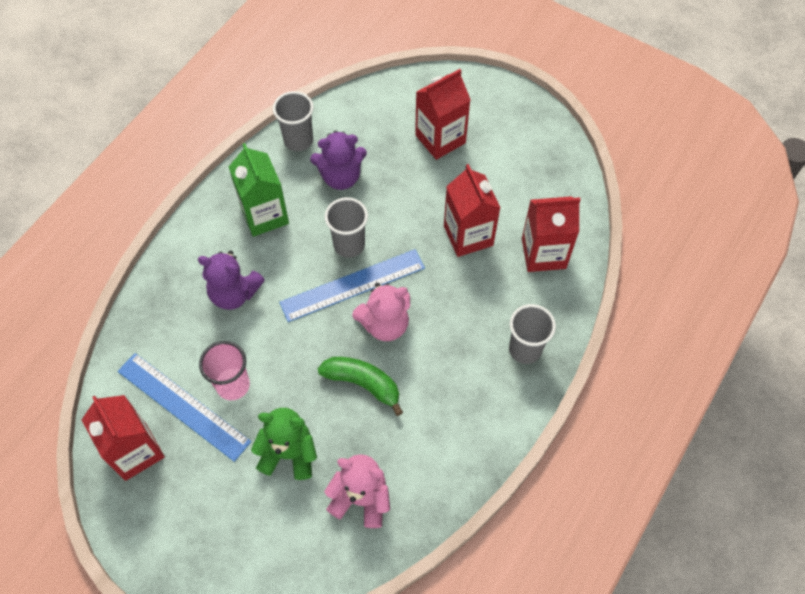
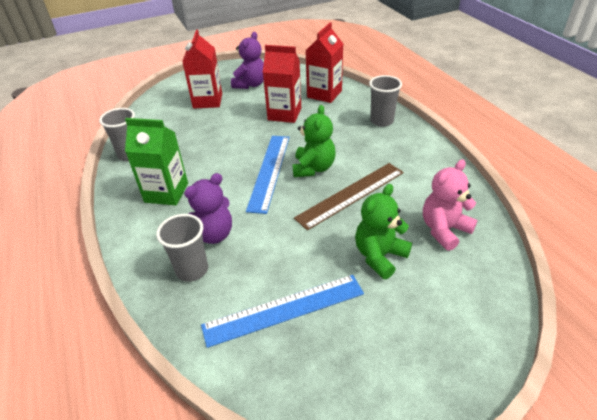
camera: 55 degrees left, 20 degrees down
(135, 451) = (302, 368): red carton -> none
(233, 385) = (292, 267): pink cup -> none
(341, 177) = (182, 147): purple teddy bear -> purple teddy bear (250, 84)
(349, 245) = (237, 162): grey cup -> grey cup (192, 270)
(363, 384) = (350, 194): green banana -> brown ruler
(385, 324) = (313, 168): pink teddy bear -> green teddy bear

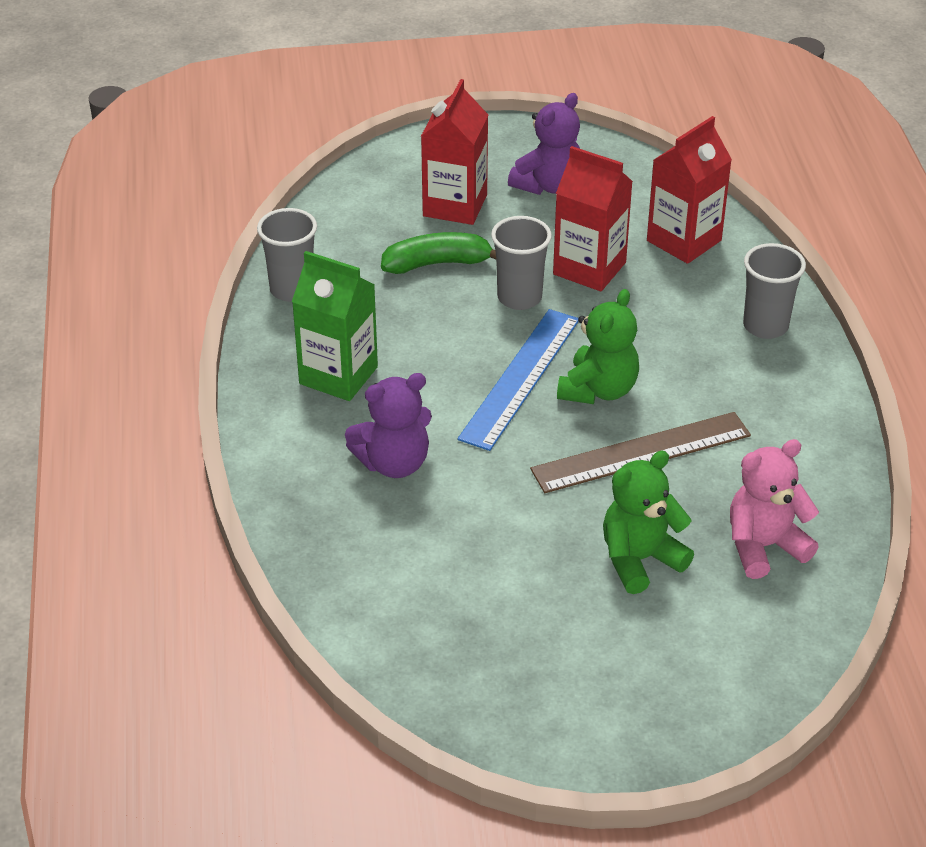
camera: 15 degrees right, 0 degrees up
(192, 270) = (350, 509): grey cup -> grey cup (519, 297)
(206, 127) = (437, 263): none -> green banana
(284, 310) = (466, 597): blue ruler -> none

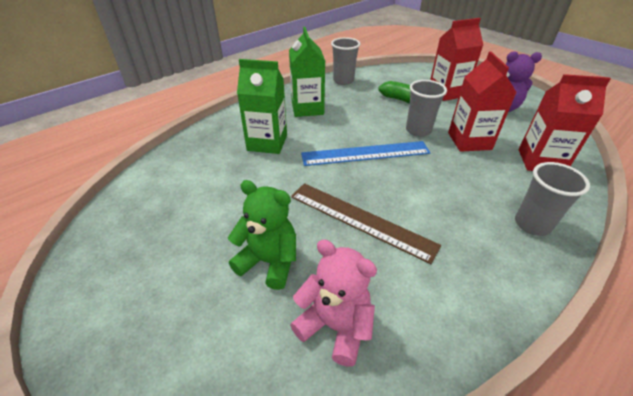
camera: 55 degrees right, 0 degrees up
(394, 463) = (267, 143): purple teddy bear -> green carton
(598, 390) = (389, 182): green teddy bear -> none

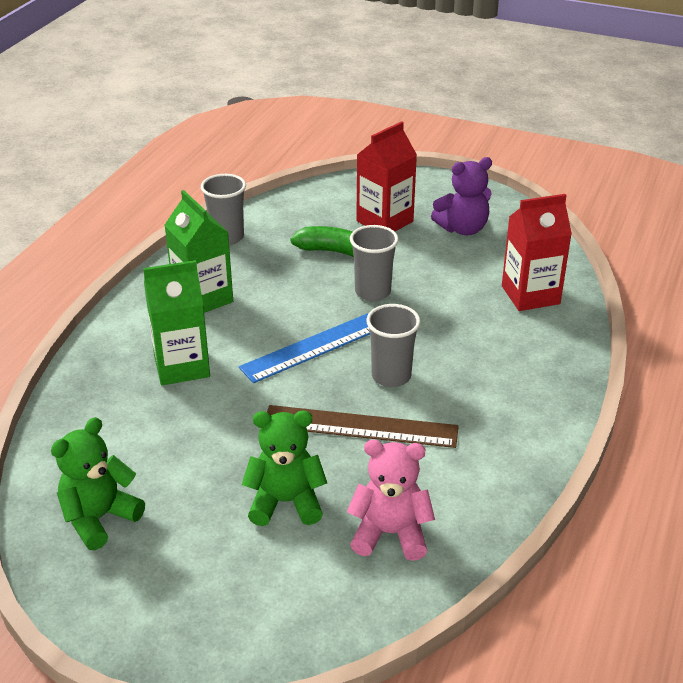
camera: 25 degrees left, 5 degrees down
(140, 226) = (99, 518): none -> green teddy bear
(469, 141) = (441, 290): red carton -> none
(532, 224) = (541, 374): grey cup -> grey cup (391, 376)

